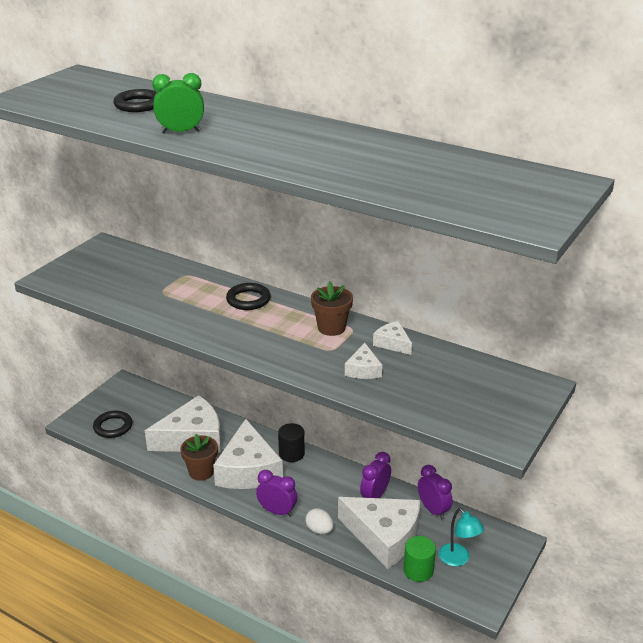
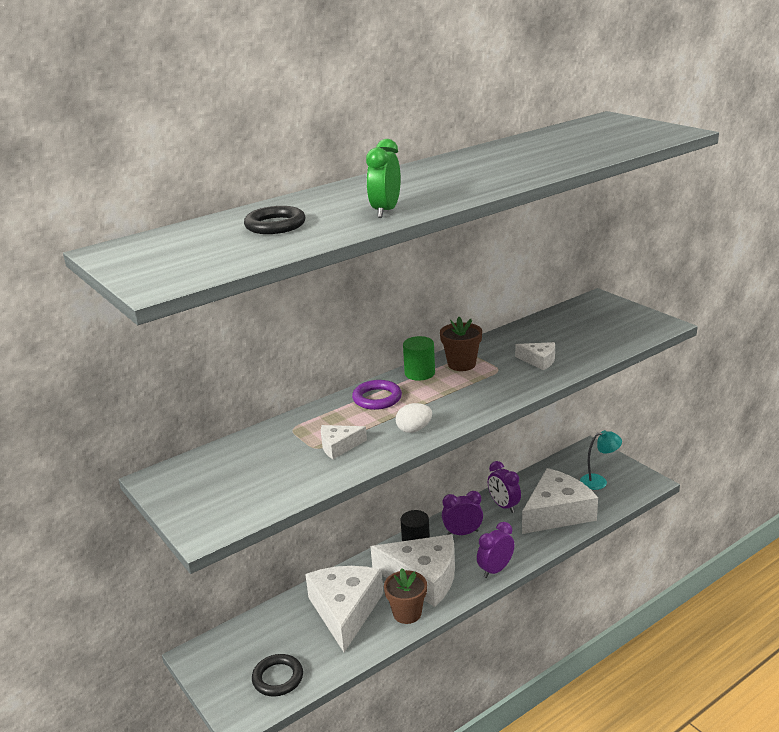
camera: 65 degrees left, 5 degrees down
(248, 300) = (377, 398): black ring -> purple ring
(319, 530) = (533, 548): white egg -> white egg (414, 429)
(392, 343) = (505, 342): white cheese -> white cheese (339, 446)
(418, 570) = (604, 504): green cylinder -> green cylinder (419, 373)
(433, 510) = (536, 479): purple clock -> purple clock (462, 533)

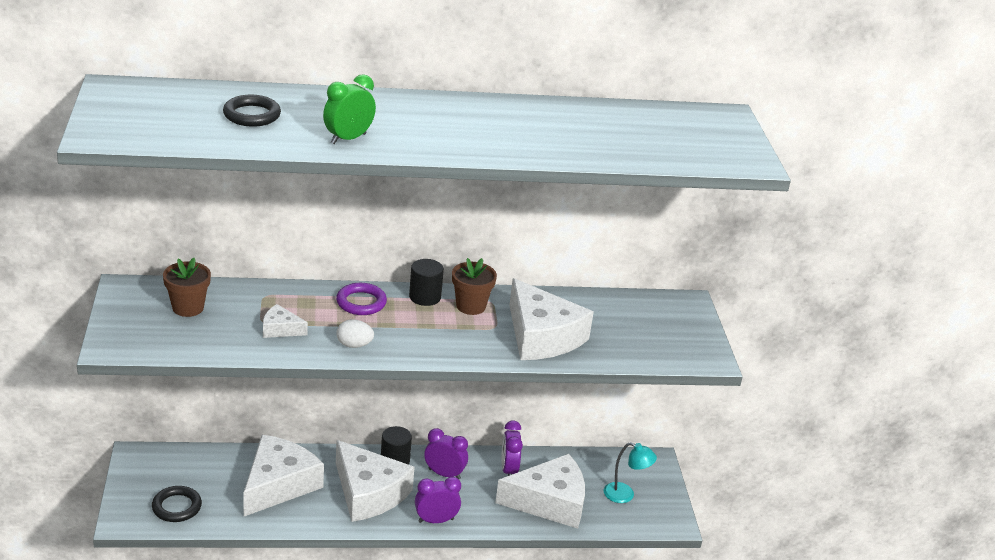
camera: 25 degrees right, 5 degrees up
(407, 613) = (324, 514): brown flower pot -> brown flower pot (188, 308)
(419, 373) = (425, 297): green cylinder -> black cylinder
(539, 361) = (541, 336): white cheese -> white cheese, size x2.19

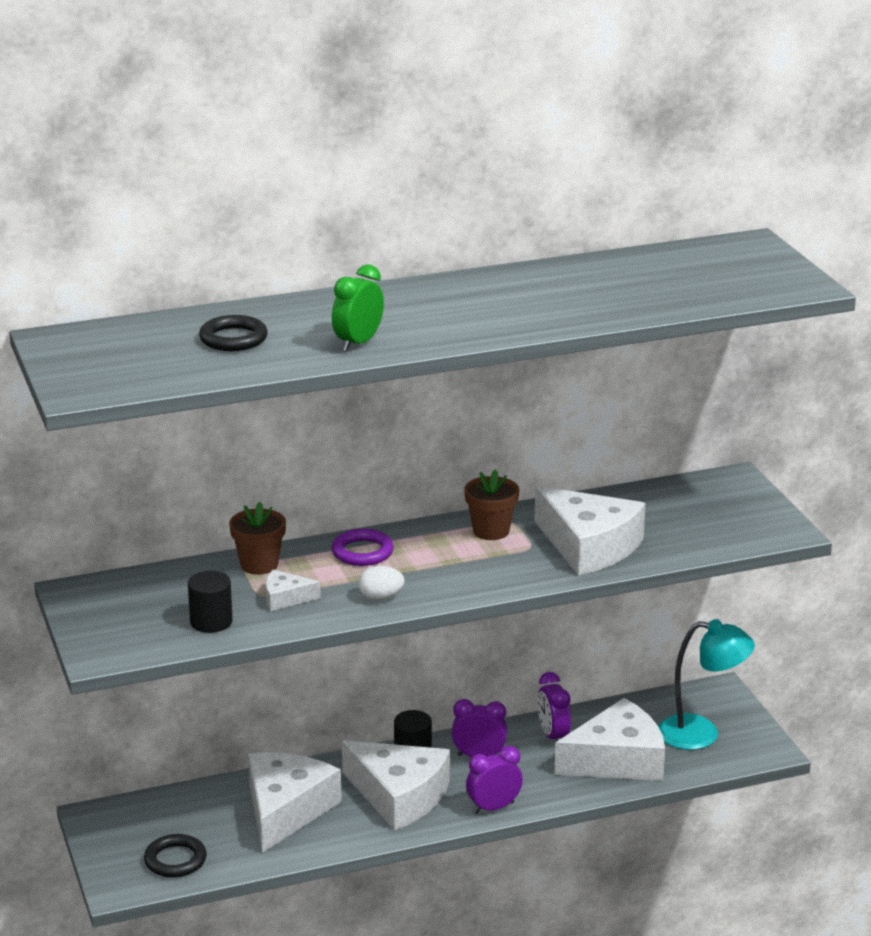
camera: 10 degrees left, 5 degrees down
(188, 308) = (163, 597): brown flower pot -> brown flower pot (259, 565)
(425, 297) = (432, 532): black cylinder -> black cylinder (211, 622)
(625, 495) = (701, 734): turquoise lamp -> turquoise lamp, size x1.58

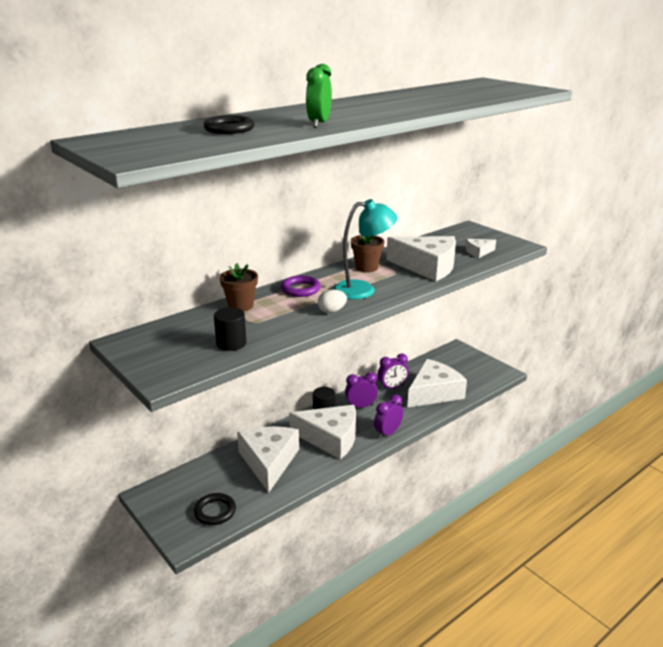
camera: 20 degrees left, 0 degrees up
(285, 598) = (271, 321): white cheese -> white cheese (478, 252)
(553, 736) = (392, 387): purple clock -> purple clock turned 75 degrees counterclockwise
(701, 734) = (465, 371): turquoise lamp -> turquoise lamp (363, 289)

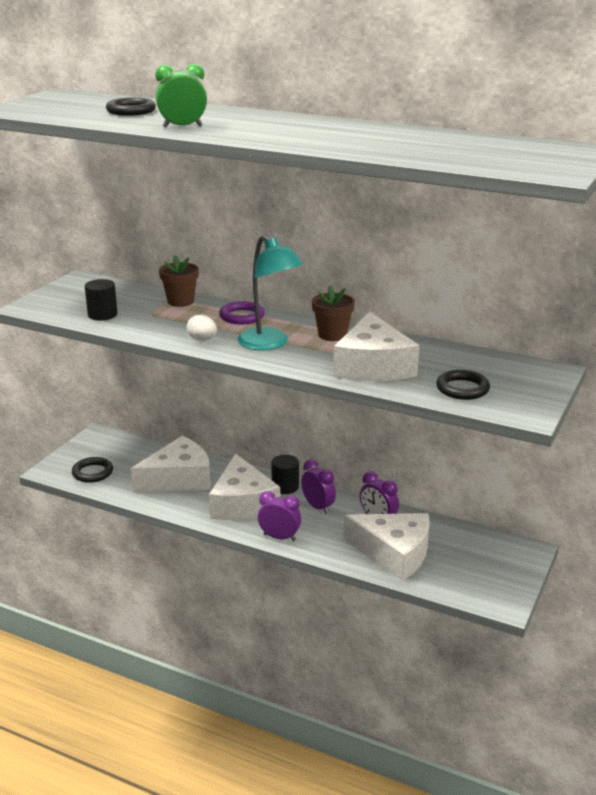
camera: 65 degrees right, 0 degrees up
(478, 252) = (462, 389): white cheese -> black ring

